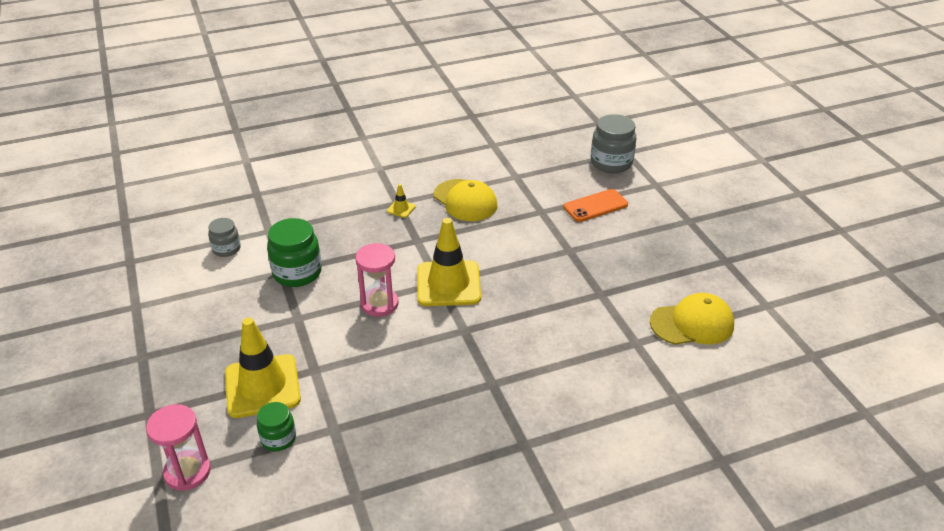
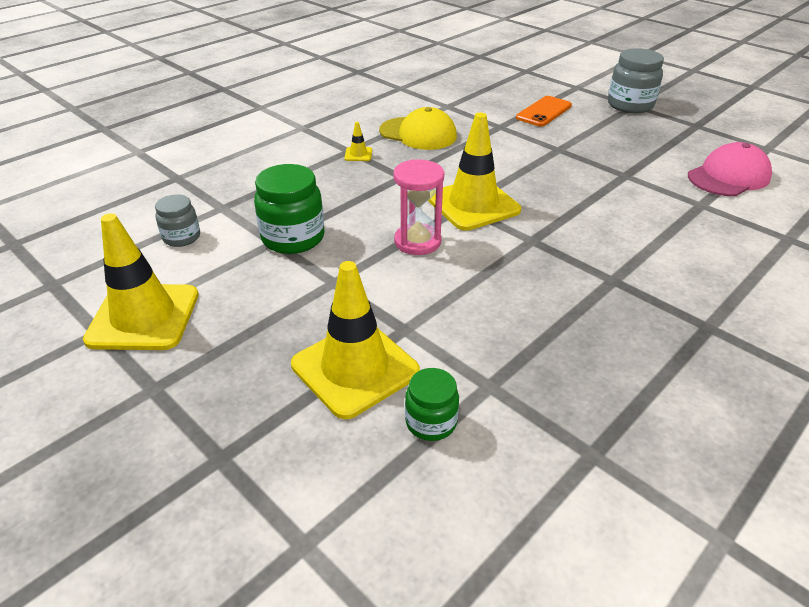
camera: 25 degrees left, 0 degrees up
(166, 305) = (144, 317): none -> yellow traffic cone
(187, 471) = (340, 515): pink hourglass -> none
(611, 163) = (522, 80): grey jar -> grey jar (630, 105)
(692, 323) = (728, 176): yellow cap -> pink cap

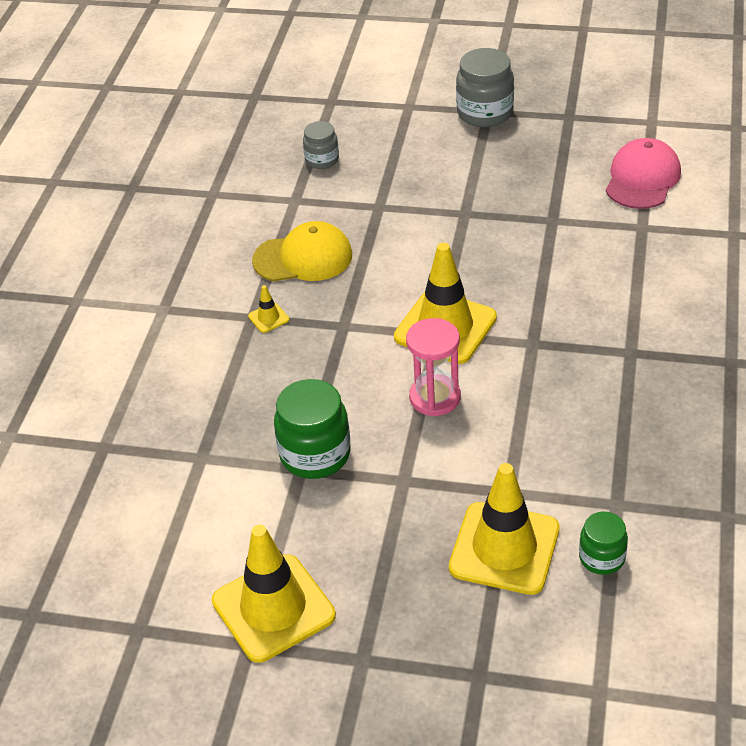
camera: 30 degrees left, 5 degrees up
(182, 237) = (203, 512): grey jar -> grey jar (322, 160)
(544, 112) = (406, 163): orange phone -> none

